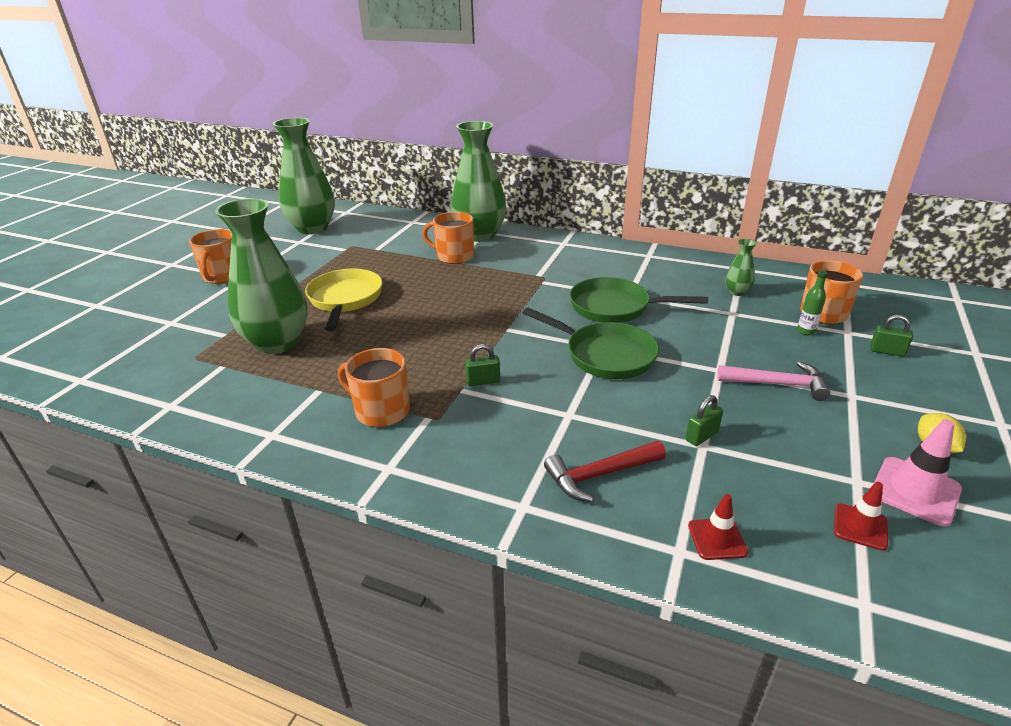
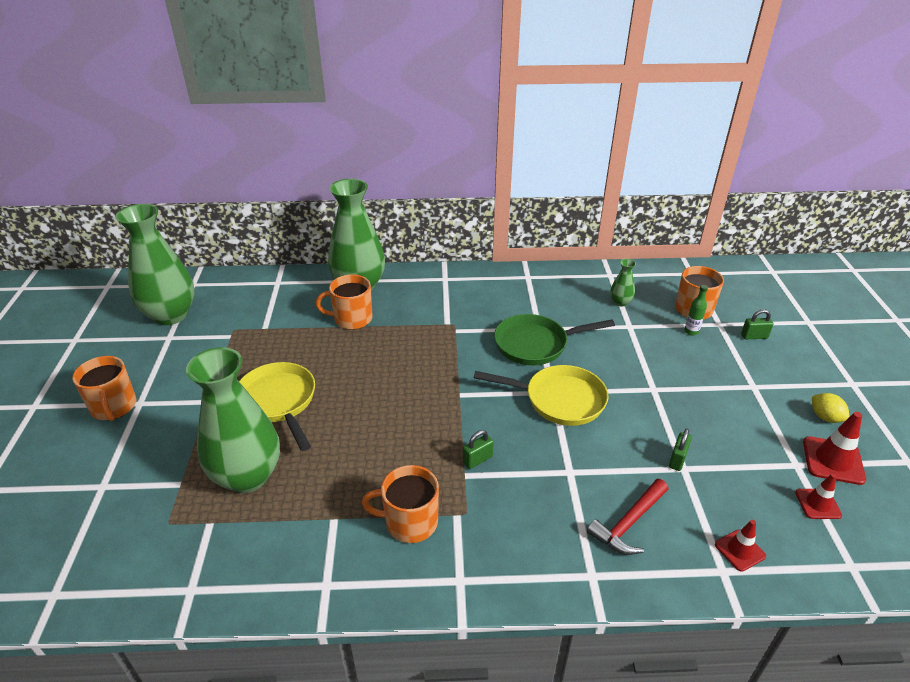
camera: 25 degrees left, 5 degrees up
(605, 355) = (559, 400): green pan -> yellow pan
(777, 384) = (700, 391): pink hammer -> none
(915, 491) = (833, 460): pink traffic cone -> red traffic cone

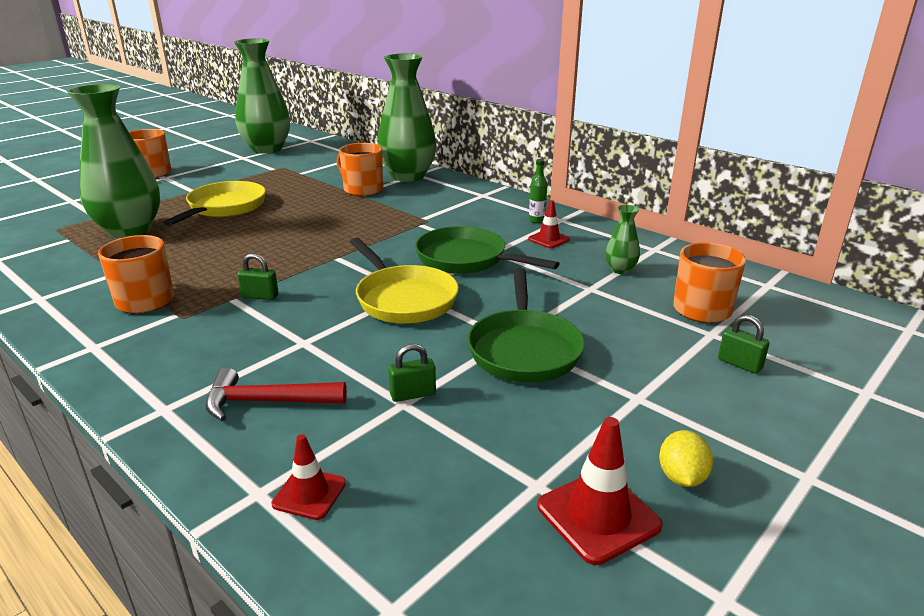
camera: 45 degrees right, 10 degrees down
(671, 392) = (524, 349): none -> green pan
(691, 331) = (658, 323): green bottle -> green bottle (536, 220)
(818, 504) = (483, 532): red traffic cone -> red traffic cone (549, 239)

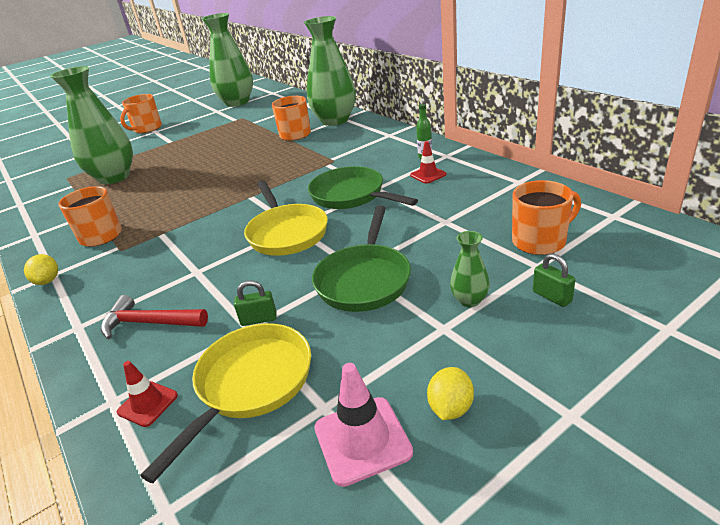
camera: 15 degrees right, 5 degrees up
(90, 355) = (48, 281): none -> yellow lemon
(224, 208) = (186, 155): yellow pan -> yellow pan (250, 384)
(260, 296) = (181, 231): green padlock -> none
(598, 516) = (362, 440): red traffic cone -> pink traffic cone
(620, 270) = (479, 203): green vase -> green vase (469, 300)

